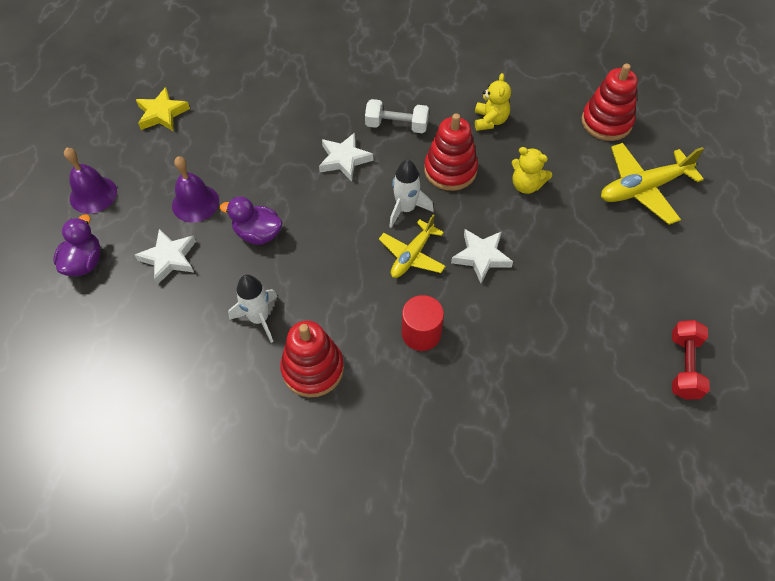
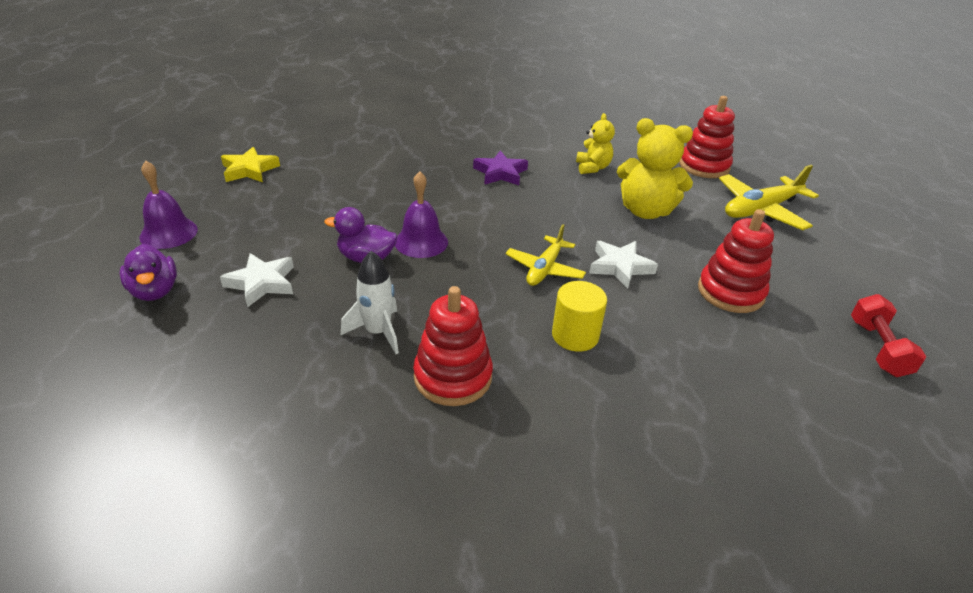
camera: 10 degrees left, 20 degrees down
(84, 262) = (155, 291): purple duck -> purple duck turned 150 degrees clockwise
(195, 203) = (291, 236): purple bell -> purple bell (421, 242)
(344, 159) = (452, 198): white star -> none
(396, 125) = (500, 173): white dumbbell -> purple star
(406, 209) = (527, 232): white rocket -> none
(421, 333) = (575, 335): red cylinder -> yellow cylinder
(450, 170) = (564, 202): red stacking toy -> red stacking toy (730, 292)
(526, 185) = (645, 211): yellow teddy bear -> yellow teddy bear, size x1.69

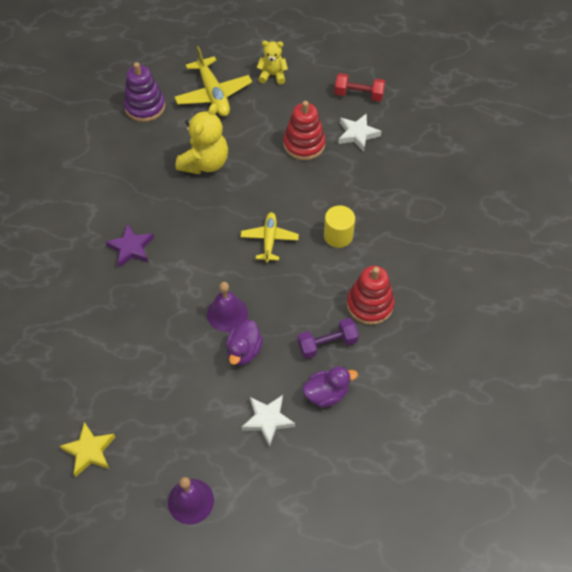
camera: 80 degrees left, 20 degrees up
(155, 291) = (270, 493): purple duck -> purple duck (326, 394)
(378, 332) = (327, 344): white rocket -> purple dumbbell
(544, 269) = (269, 240): yellow plane -> yellow plane turned 120 degrees counterclockwise
(592, 168) = (134, 181): yellow teddy bear -> yellow teddy bear (272, 75)
(620, 267) = (271, 196): white star -> white star (357, 134)
(704, 166) = (145, 107): red stacking toy -> purple stacking toy

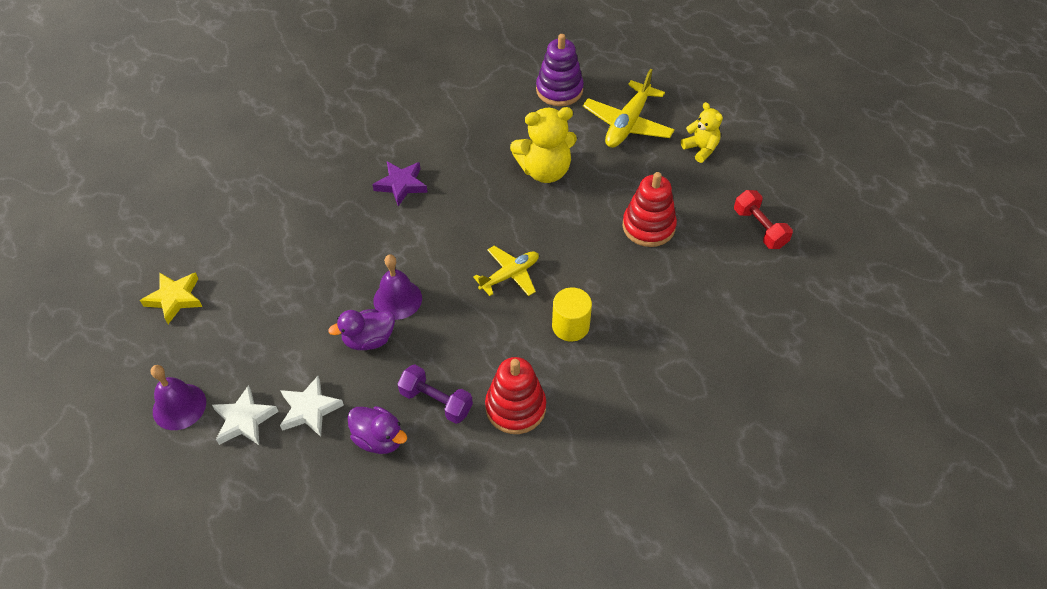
camera: 50 degrees right, 5 degrees down
(357, 134) = (709, 260): white star -> white star (244, 420)

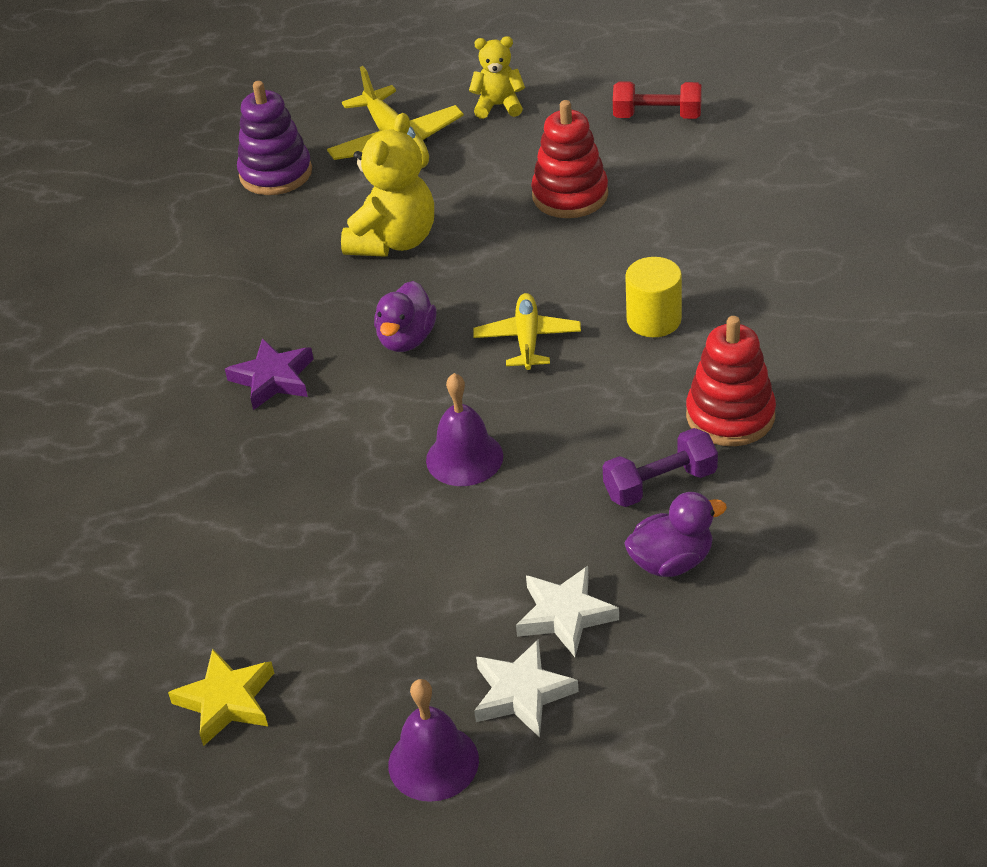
camera: 50 degrees left, 10 degrees down
(369, 339) = (504, 511): purple duck -> purple duck (406, 339)

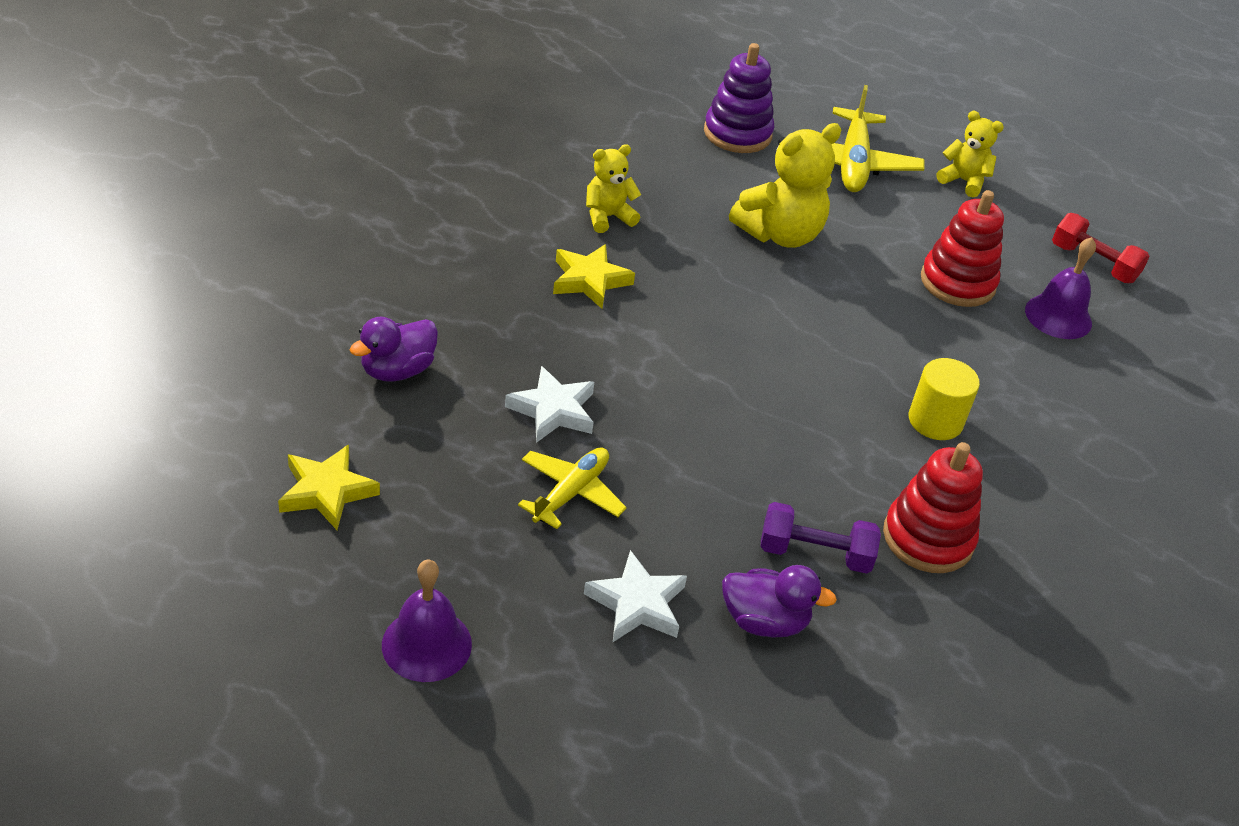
camera: 25 degrees right, 0 degrees up
(235, 314) = (607, 217): none -> yellow teddy bear
(273, 379) = (589, 280): purple star -> yellow star
(406, 339) = (718, 313): purple duck -> purple duck (397, 370)
(464, 458) = (676, 430): purple bell -> purple bell (1058, 316)
(522, 693) = (544, 640): white star -> white star (553, 410)
(527, 339) = (814, 372): yellow plane -> yellow plane (571, 493)

